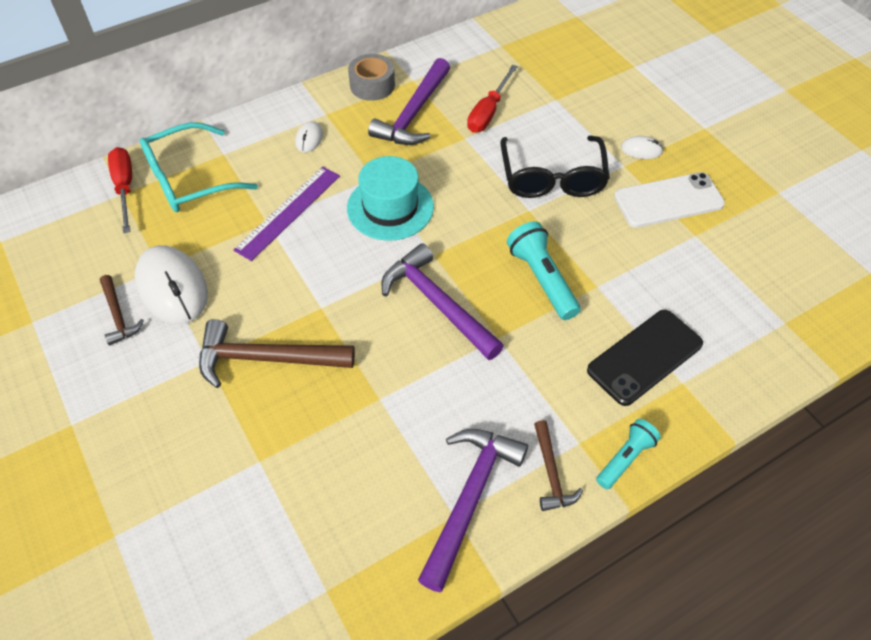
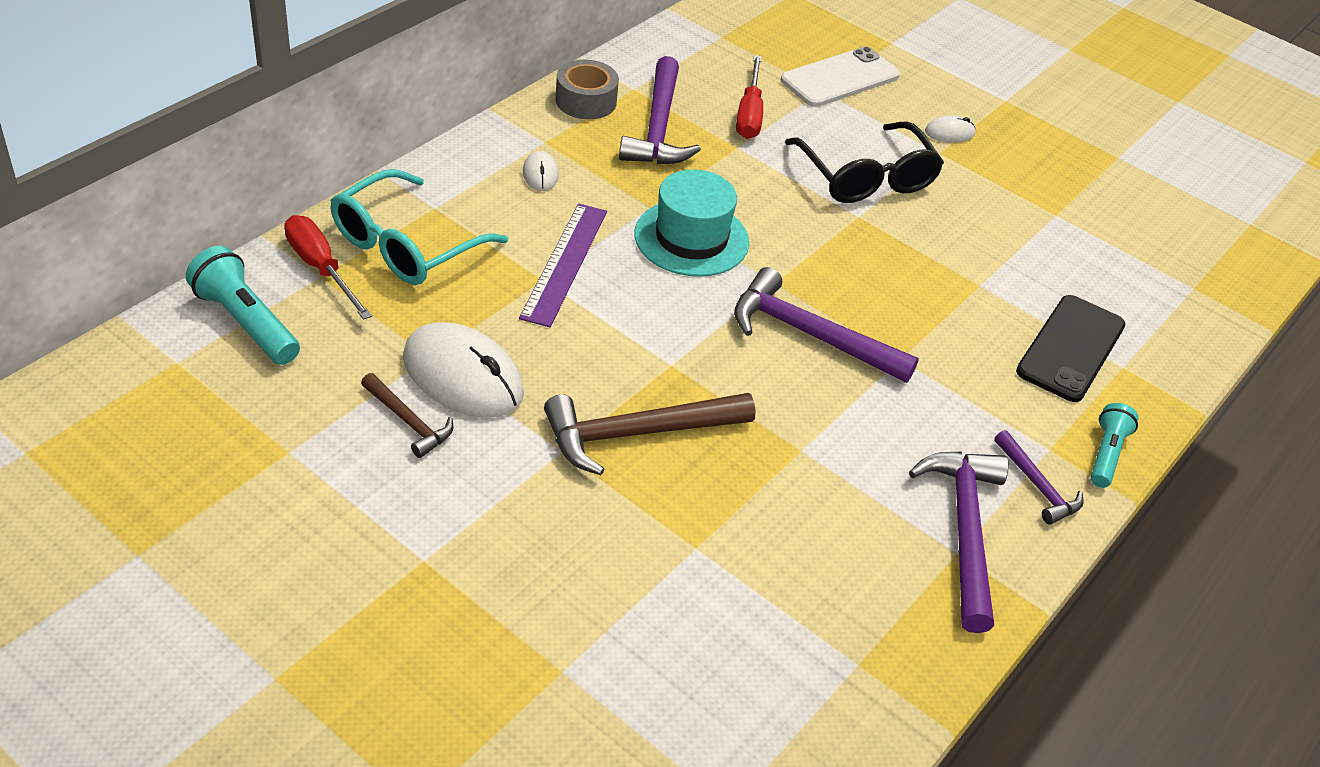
camera: 25 degrees left, 10 degrees down
(542, 279) = (915, 288): turquoise flashlight -> turquoise flashlight (246, 322)
(551, 473) = (1037, 486): brown hammer -> purple hammer
(668, 200) = (1008, 183): white phone -> white phone (840, 78)

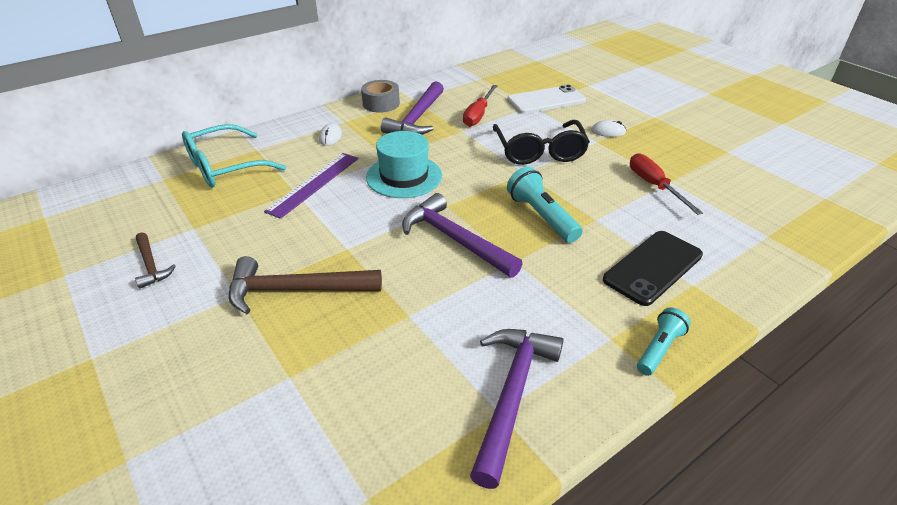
camera: 20 degrees right, 5 degrees down
(246, 322) = (101, 199): turquoise flashlight -> turquoise flashlight (541, 216)
(321, 268) = (167, 175): red screwdriver -> red screwdriver (654, 186)
(463, 376) = (205, 242): white mouse -> none
(1037, 486) = (589, 367): purple hammer -> none

